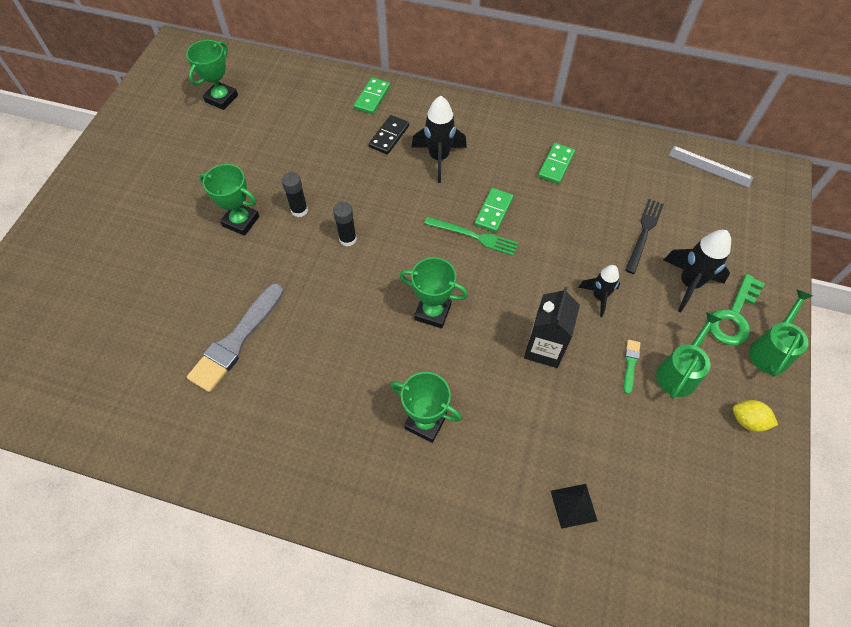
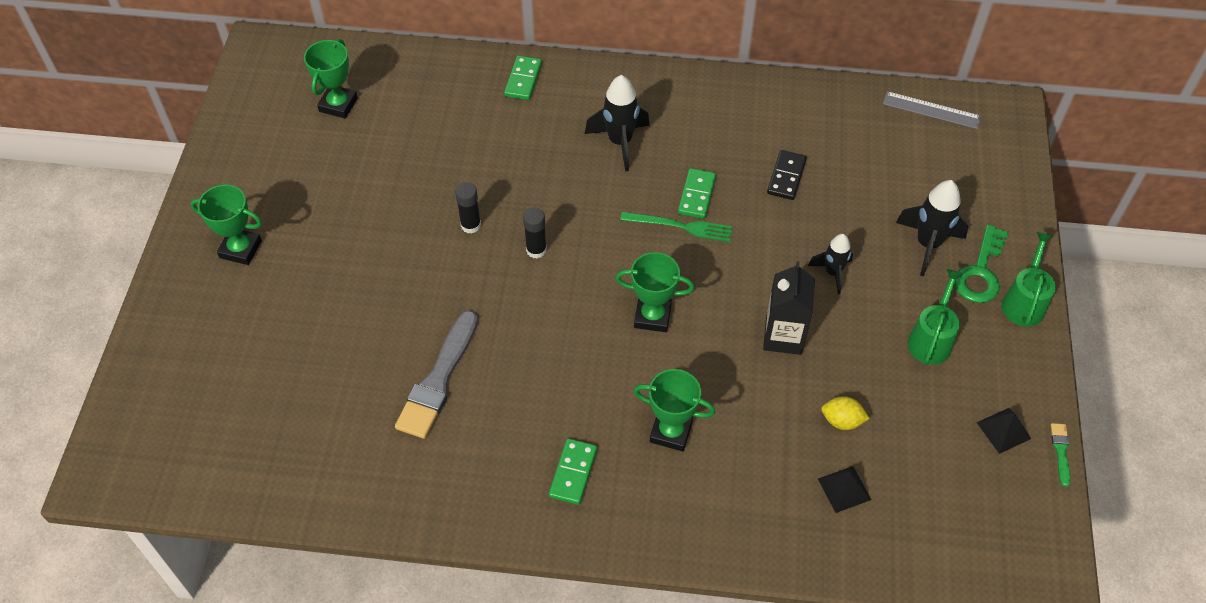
camera: 10 degrees left, 5 degrees down
(241, 221) = (405, 247): green trophy -> green trophy (240, 249)
(389, 136) = (555, 124): black domino -> black domino (786, 177)
(556, 165) = (757, 132): green domino -> green domino (573, 473)
(630, 364) = (878, 338): green brush -> green brush (1060, 451)
(644, 233) = (870, 196): black fork -> none
(734, 472) = (1003, 430): none -> black pyramid
(747, 420) = (1010, 377): yellow lemon -> yellow lemon (842, 421)

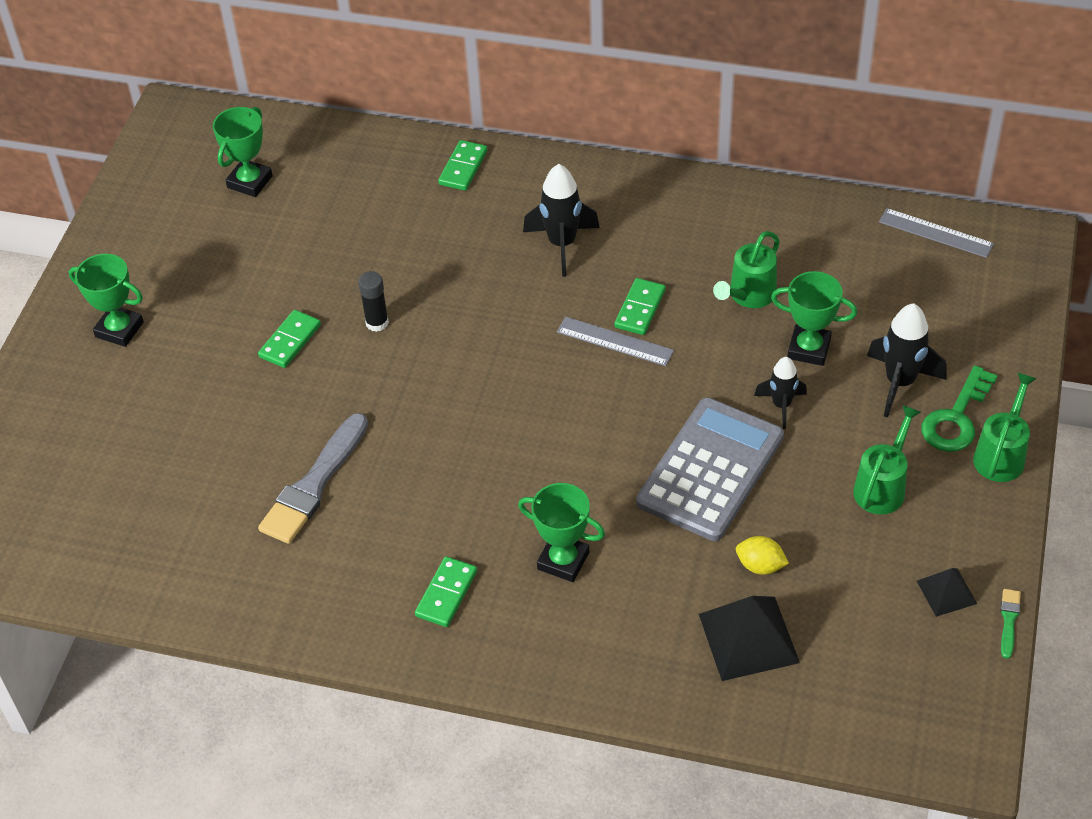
camera: 10 degrees right, 5 degrees down
(396, 248) = (290, 341): none -> green domino
(536, 250) = (446, 355): black glue stick -> none
(652, 316) = (565, 436): green trophy -> green trophy (809, 349)
(680, 226) = (615, 341): green fork -> grey ruler
(783, 336) = (710, 470): black carton -> grey calculator
(786, 177) = (748, 296): black domino -> green watering can
(844, 489) = (748, 638): black pyramid -> black pyramid, size x1.76

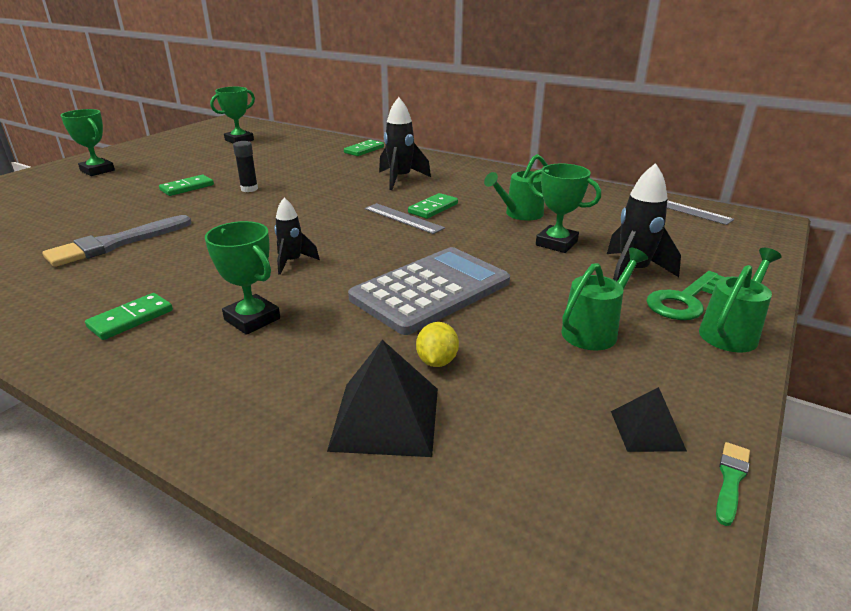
camera: 15 degrees right, 20 degrees down
(760, 566) = (437, 361): yellow lemon -> yellow lemon turned 60 degrees clockwise
(781, 405) = (517, 267): black rocket -> black rocket (292, 262)

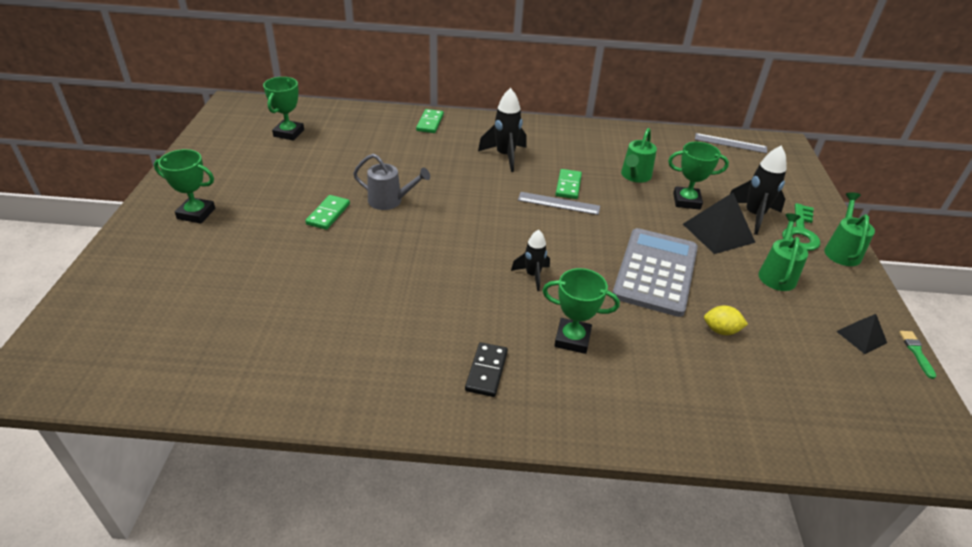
camera: 30 degrees left, 10 degrees up
(115, 244) = (360, 301): grey brush -> none
(131, 319) = (486, 371): green domino -> black domino
(249, 189) = (390, 201): black glue stick -> grey watering can
(386, 418) = (738, 382): black pyramid -> black pyramid (718, 233)
(437, 361) = (721, 330): yellow lemon -> yellow lemon turned 60 degrees counterclockwise

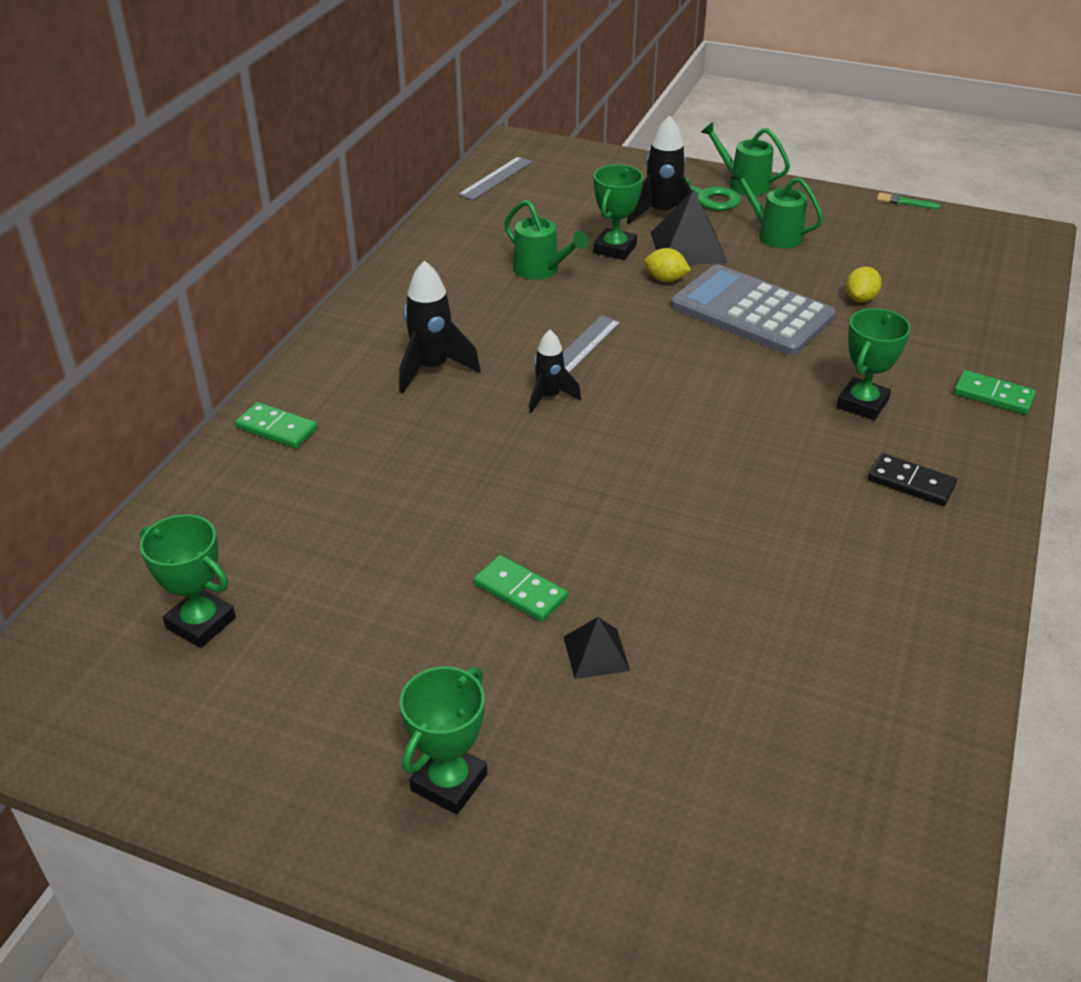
camera: 70 degrees left, 0 degrees up
(390, 201) = (509, 512): grey watering can -> none
(532, 275) = (736, 407): black rocket -> black rocket (549, 397)
(568, 186) = (541, 330): green domino -> green domino (993, 395)
(666, 227) = (665, 279): none -> yellow lemon
(861, 337) = (880, 222): black pyramid -> black pyramid (596, 653)

